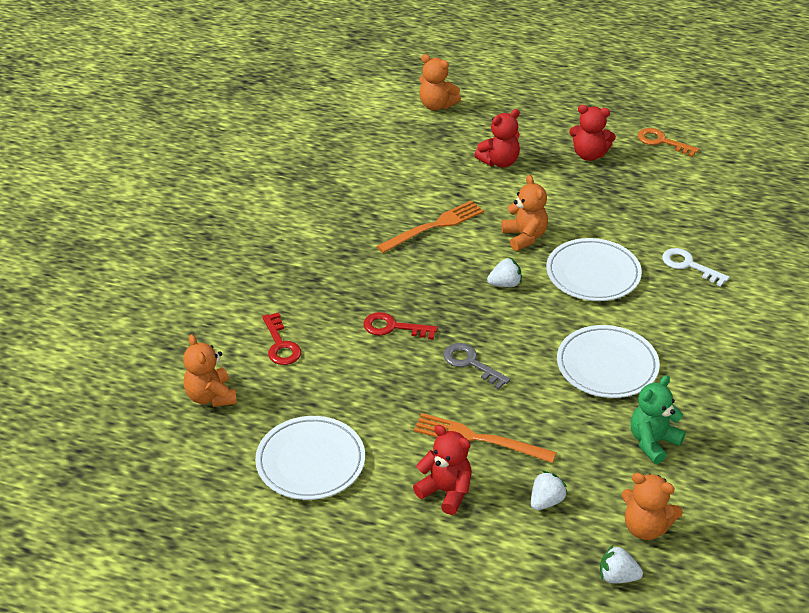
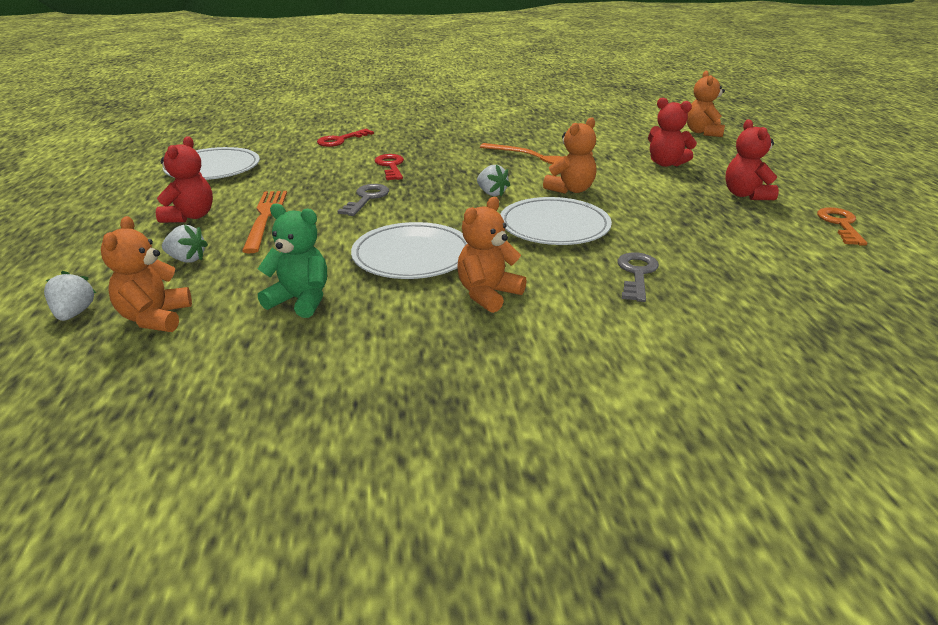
camera: 65 degrees right, 10 degrees down
(211, 396) = (271, 134): orange teddy bear -> orange teddy bear (488, 294)
(689, 265) = (637, 274): white key -> grey key

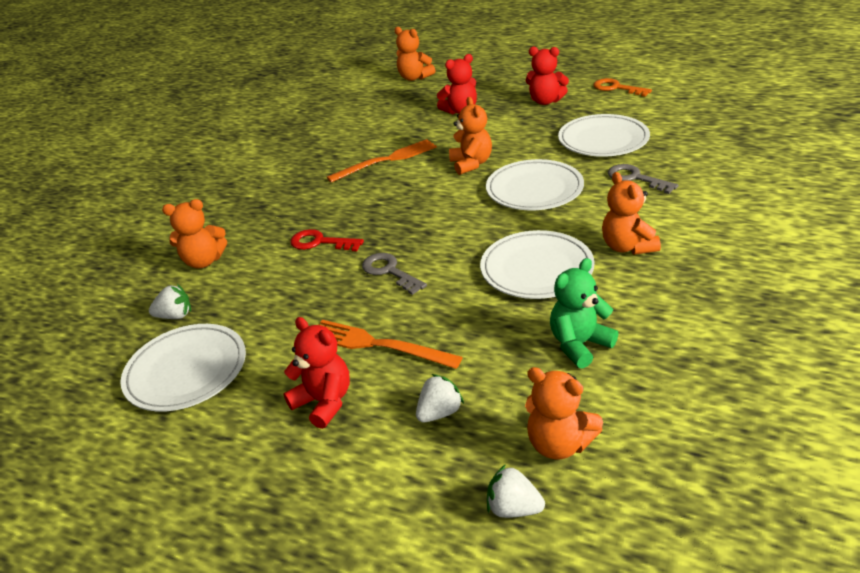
camera: 55 degrees left, 5 degrees up
(340, 140) = (204, 261): red key -> orange teddy bear
(491, 193) = (443, 202): white strawberry -> white strawberry (175, 316)
(701, 240) = (603, 140): none -> white plate

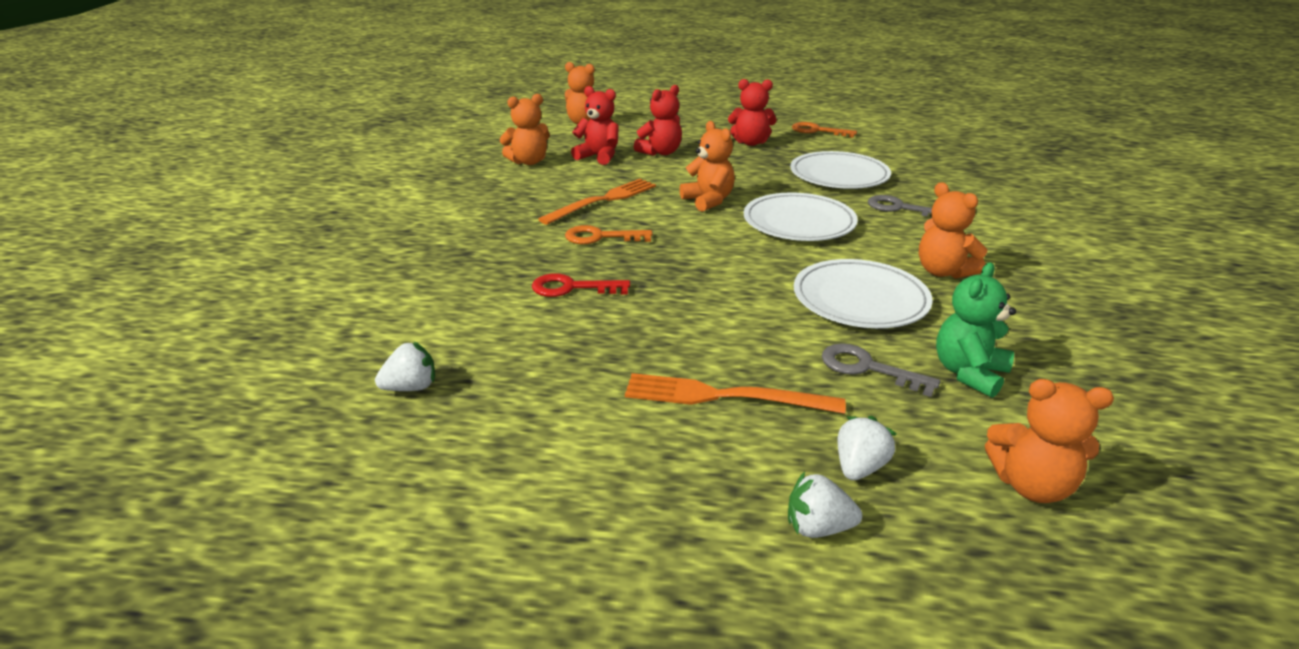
camera: 20 degrees left, 5 degrees down
(186, 371) = (467, 456): white plate -> none
(204, 261) = (419, 319): orange teddy bear -> orange teddy bear (528, 162)
(324, 402) = (696, 473): red teddy bear -> red teddy bear (598, 157)
(365, 196) = (600, 237): none -> orange key
(389, 271) = (684, 313): grey key -> grey key (867, 368)
(513, 508) = (1037, 572): white strawberry -> white strawberry (818, 527)

